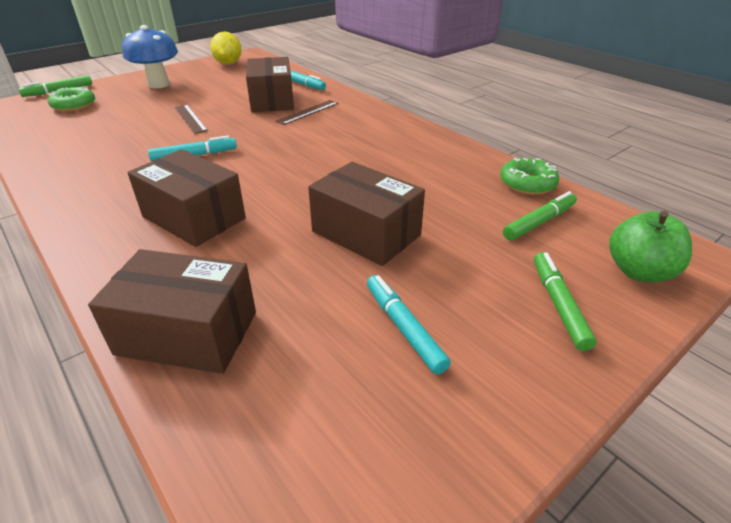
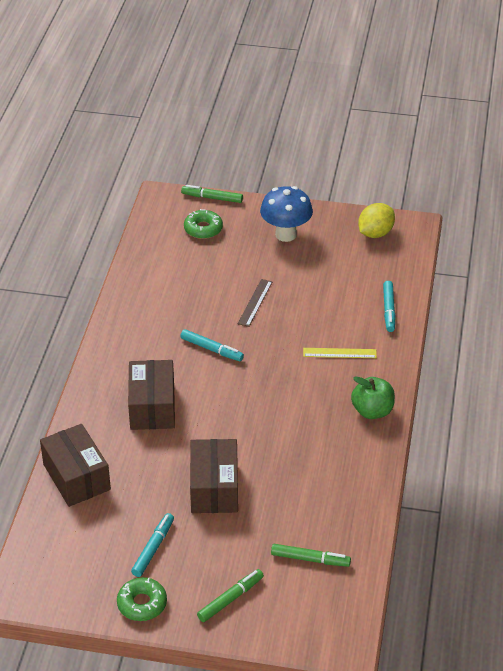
camera: 50 degrees right, 5 degrees up
(272, 100) = (336, 318): brown box -> none
(308, 112) = (339, 353): brown ruler -> yellow ruler
(527, 183) = (358, 533): green donut -> green donut (142, 604)
(639, 271) = (299, 623): green apple -> green apple (372, 411)

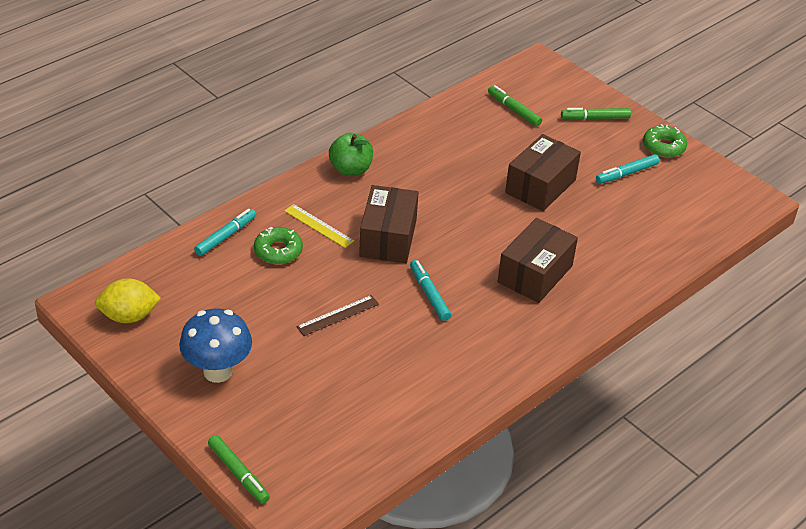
camera: 145 degrees left, 0 degrees up
(76, 477) = (651, 254): brown box -> brown box (388, 238)
(203, 229) = (295, 435): green donut -> green donut (278, 251)

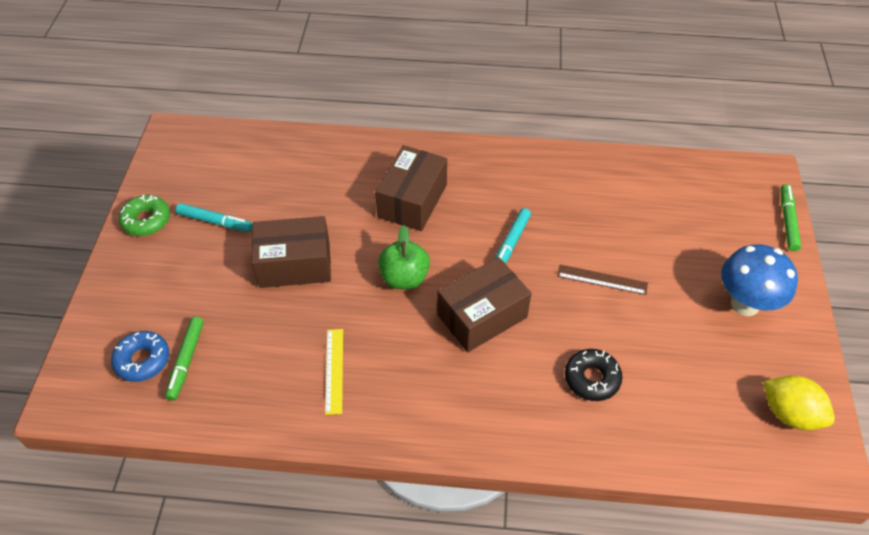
camera: 130 degrees left, 10 degrees up
(226, 236) = (626, 435): turquoise marker -> none
(278, 251) = (592, 378): green donut -> black donut
(318, 226) = (528, 377): yellow ruler -> yellow ruler (334, 370)
(350, 169) = (425, 419): green apple -> green apple (404, 278)
(535, 96) = (142, 360): none -> blue donut
(535, 274) = (412, 201): brown box -> brown box turned 60 degrees counterclockwise
(595, 118) = (141, 291): green marker -> none

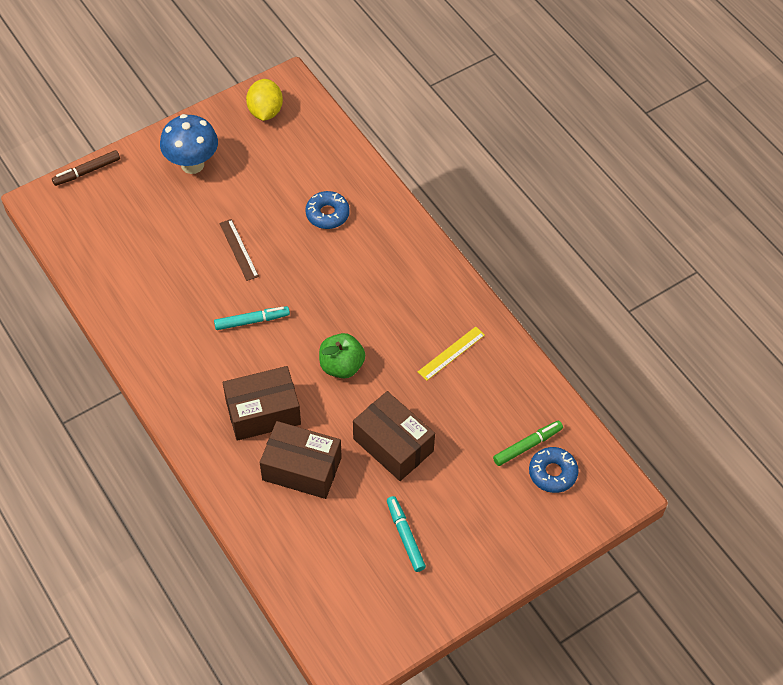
camera: 130 degrees left, 5 degrees up
(146, 220) = (449, 589): green donut -> none
(482, 316) = (332, 299): brown box -> brown box (302, 468)
(592, 378) = (327, 214): black donut -> blue donut
(787, 221) = (87, 171): green marker -> brown marker

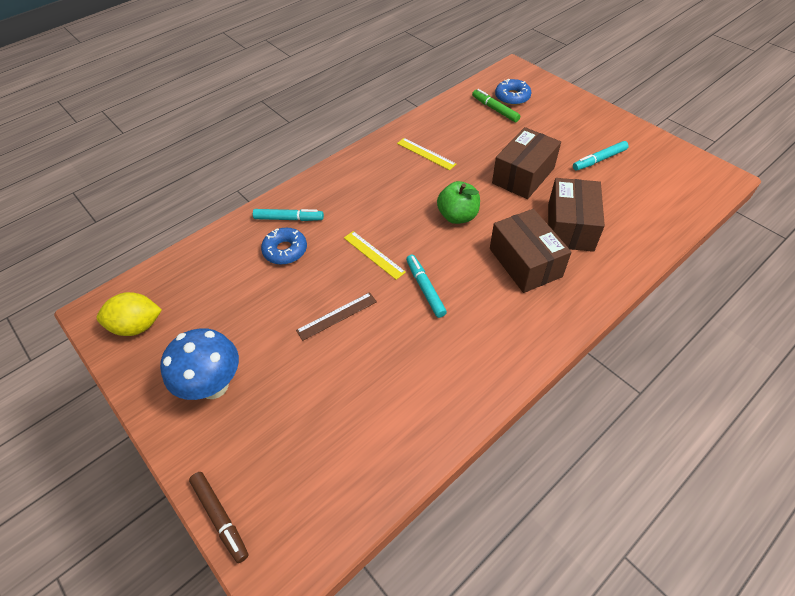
camera: 95 degrees left, 5 degrees down
(305, 285) = (373, 254): none -> yellow ruler
(370, 218) = (289, 219): none -> turquoise marker

